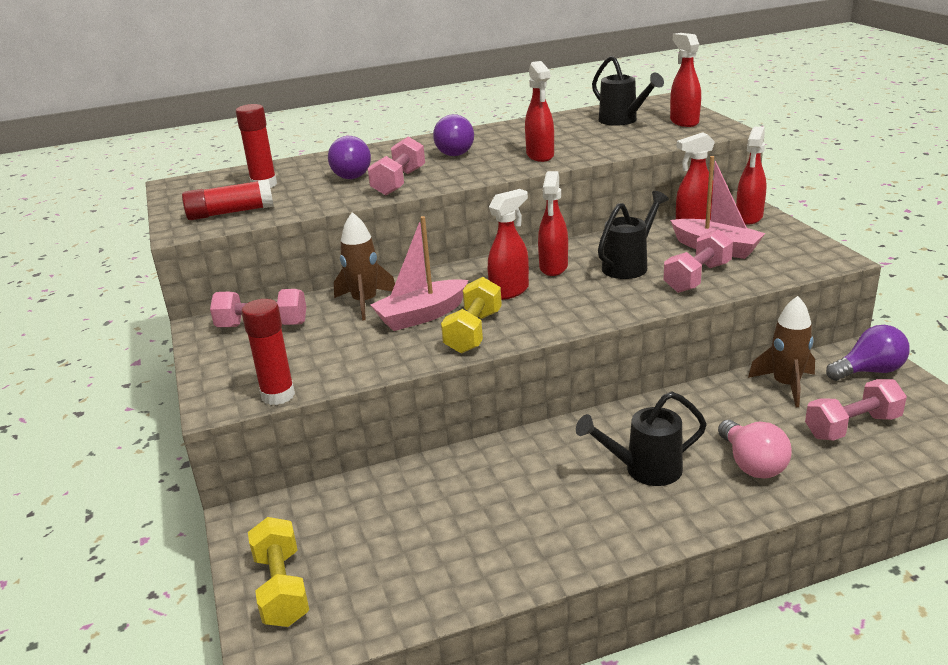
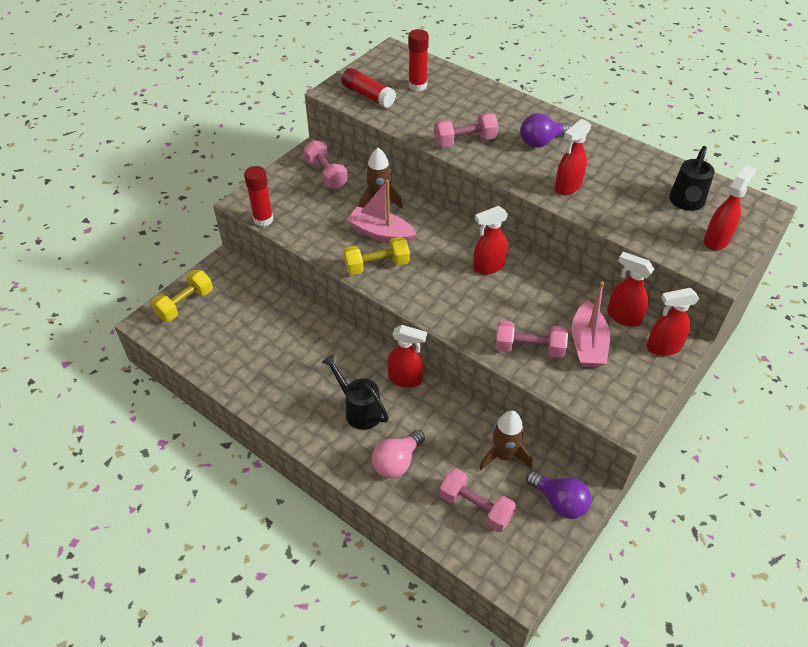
camera: 55 degrees right, 20 degrees up
(352, 174) = (462, 114): purple light bulb -> none
(510, 291) = (439, 259): red spray bottle -> red spray bottle (405, 379)
(629, 266) = (520, 305): black watering can -> none

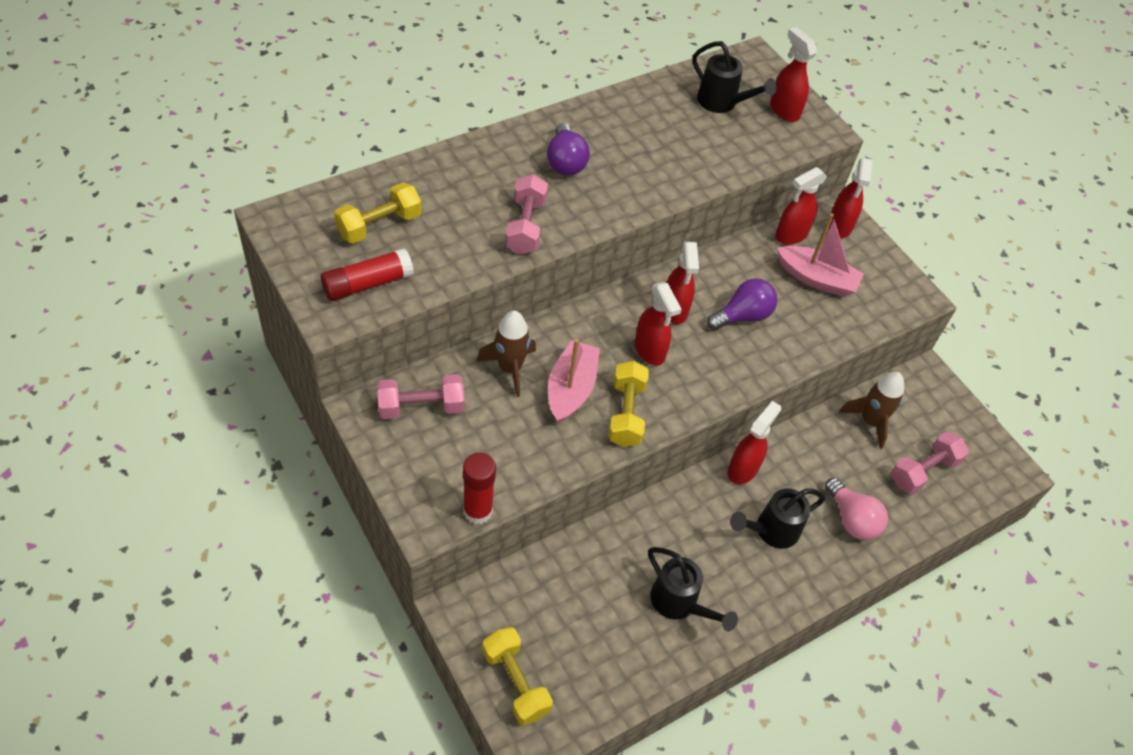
camera: 75 degrees left, 5 degrees up
(273, 370) = (679, 603): none -> black watering can
(380, 233) = (571, 389): pink boat -> pink boat turned 150 degrees clockwise
(417, 86) = (379, 225): red glue stick -> yellow dumbbell
(529, 348) = (806, 327): pink dumbbell -> none
(559, 502) = (934, 401): purple light bulb -> purple light bulb (742, 316)
(567, 187) = (655, 177): red spray bottle -> red spray bottle (650, 351)

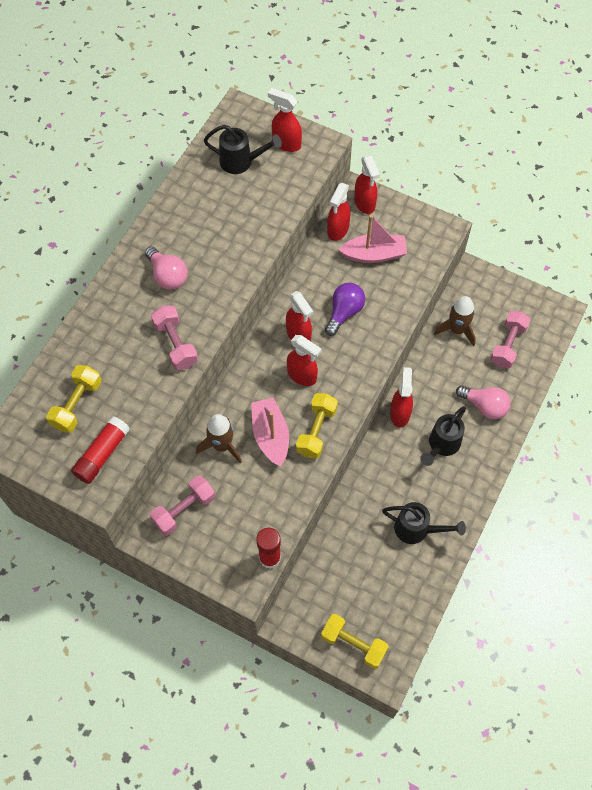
camera: 25 degrees left, 10 degrees up
(565, 162) = (167, 276): purple light bulb -> pink light bulb
(626, 413) = (316, 431): yellow dumbbell -> yellow dumbbell turned 45 degrees clockwise

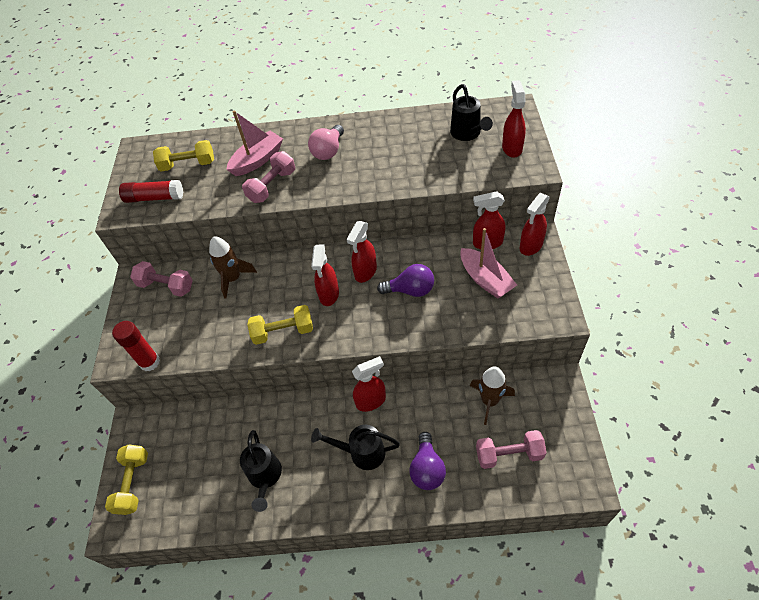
camera: 65 degrees right, 10 degrees down
(270, 435) = (260, 304): pink boat -> pink boat (257, 160)
(484, 406) = (427, 469): pink light bulb -> purple light bulb

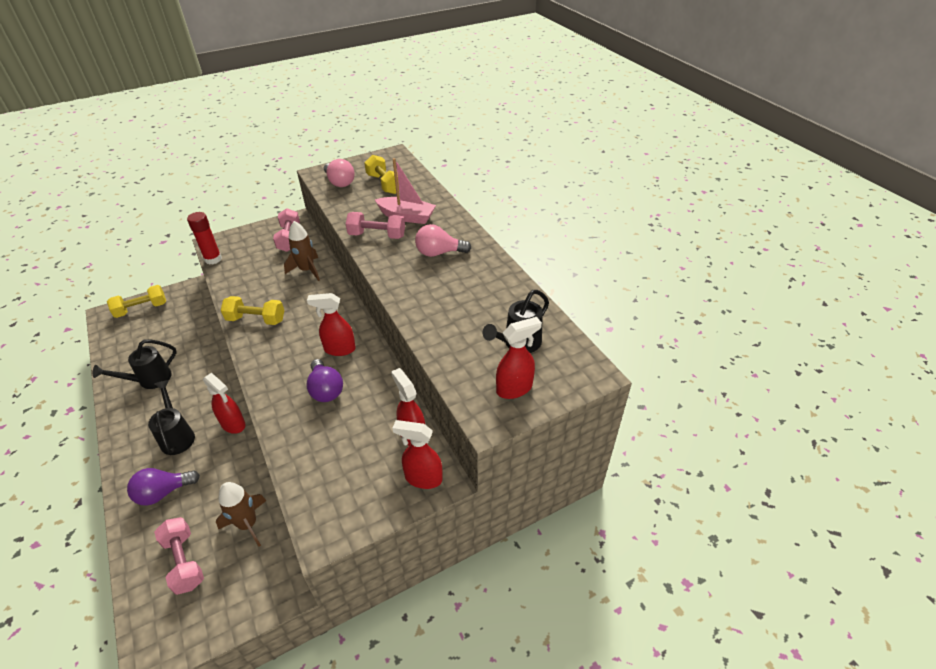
camera: 60 degrees right, 10 degrees down
(154, 198) = (340, 182): red glue stick -> pink light bulb
(283, 332) = (256, 319): yellow dumbbell -> yellow dumbbell turned 45 degrees counterclockwise
(329, 294) = (305, 333): red spray bottle -> none
(485, 279) = (358, 448): pink boat -> none

